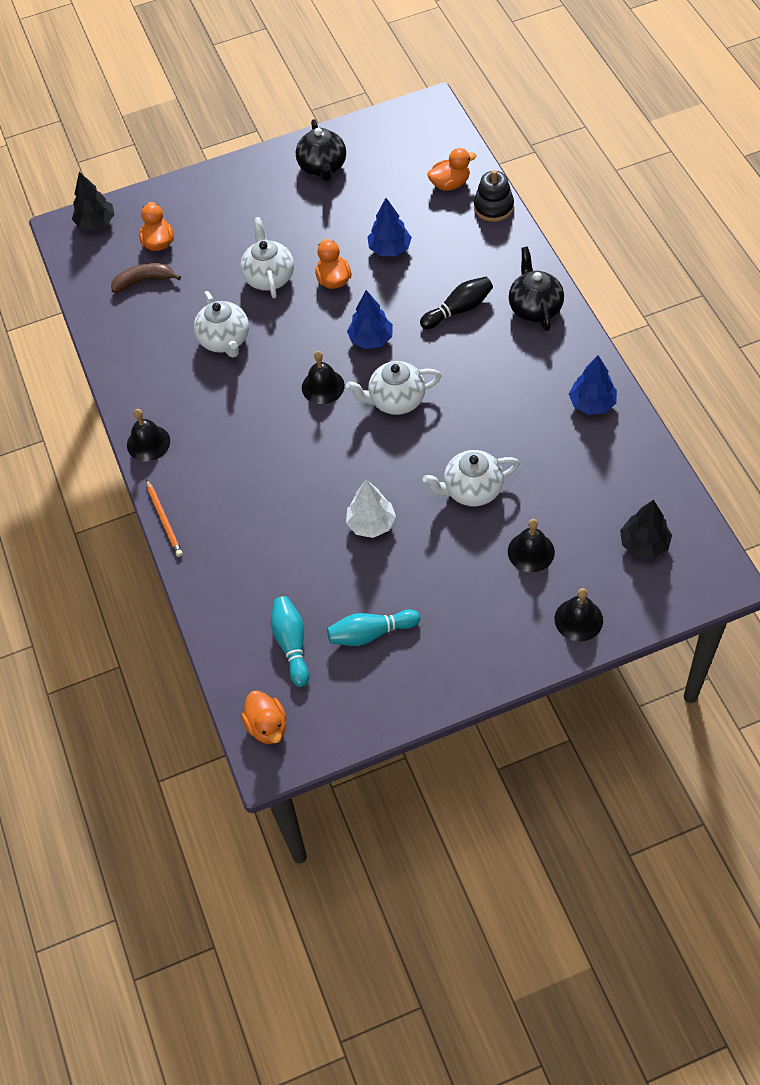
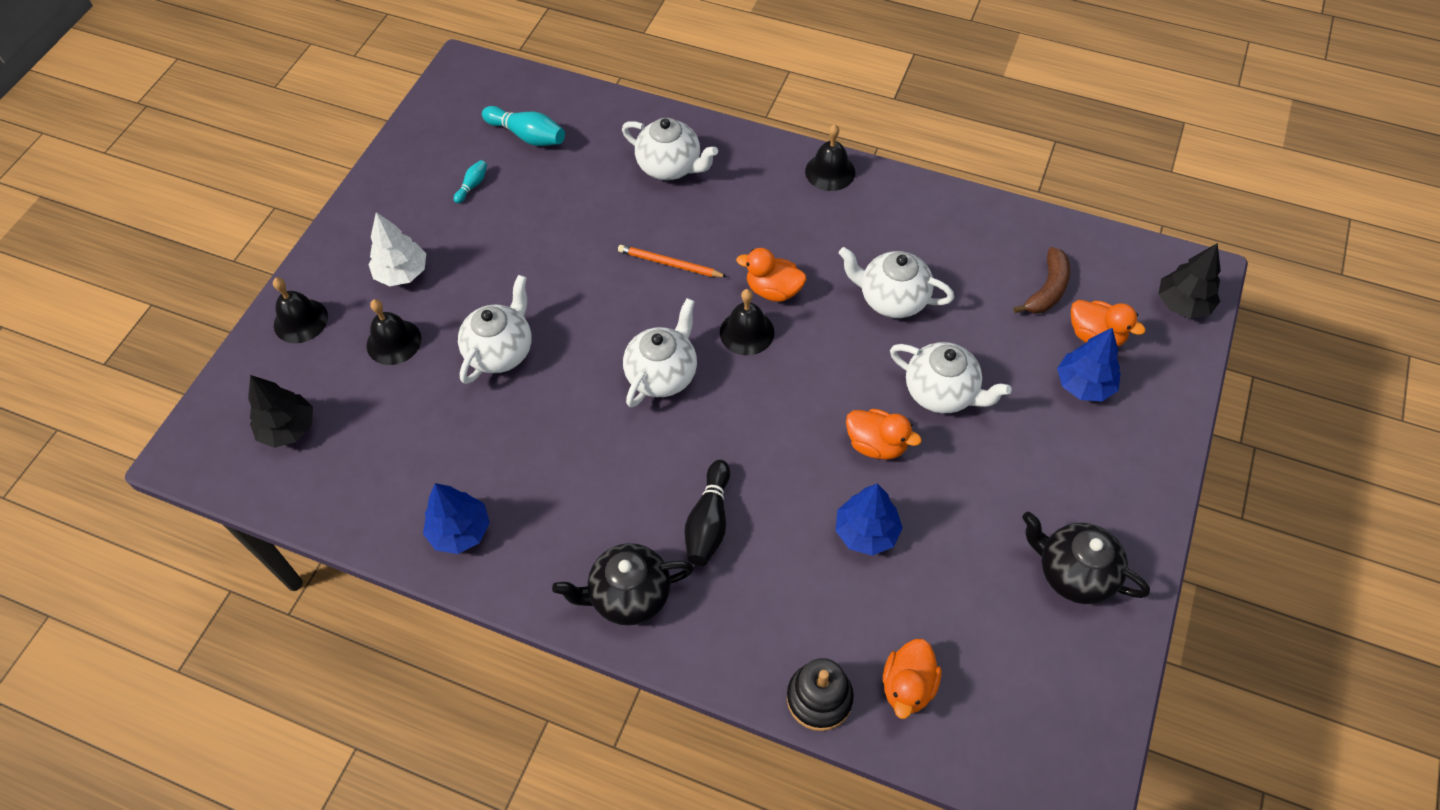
camera: 130 degrees right, 0 degrees up
(164, 520) = (736, 134): orange pencil -> orange pencil (669, 264)
(232, 532) = (670, 167): none -> white teapot
(267, 726) = (486, 82): orange duck -> orange duck (773, 290)
(370, 633) = (472, 185): turquoise bowling pin -> turquoise bowling pin, size x0.53
(371, 339) = (759, 414): blue tree -> blue tree (1084, 385)
(371, 524) = (562, 257): white tree -> white tree (402, 273)
(535, 308) = (628, 595): black teapot -> black teapot turned 135 degrees clockwise

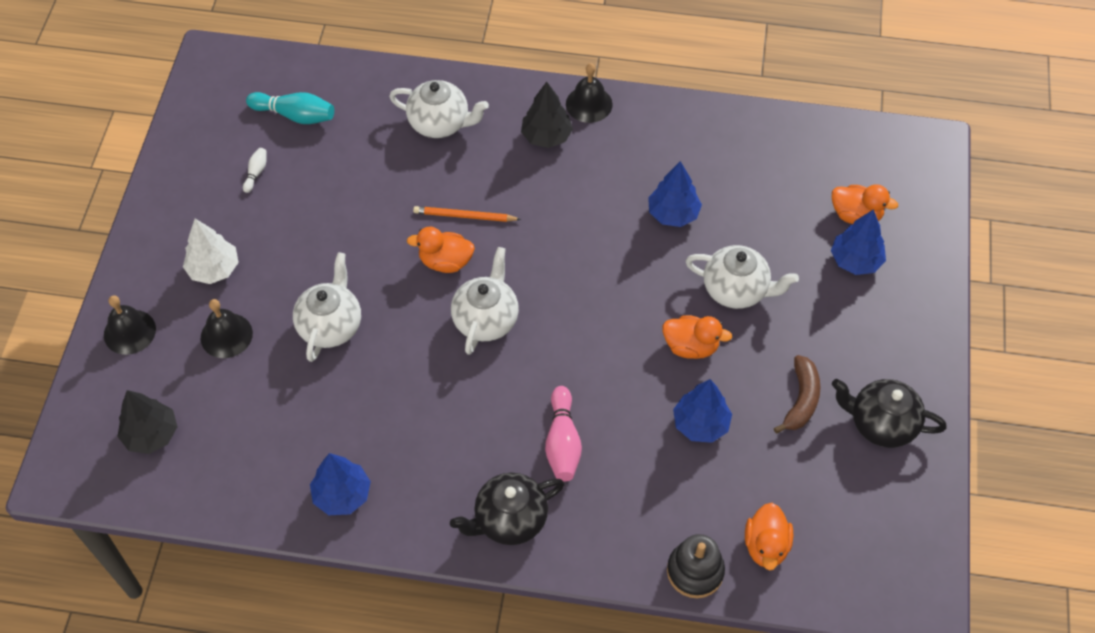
camera: 15 degrees left, 0 degrees up
(472, 185) = (256, 173): turquoise bowling pin -> white bowling pin
(709, 522) = (562, 442): black bowling pin -> pink bowling pin
(747, 332) = (551, 267): black bell -> none
(773, 290) = (565, 224): orange duck -> orange duck (445, 262)
(892, 299) = (673, 213): white teapot -> blue tree
(1047, 289) = (806, 181): brown banana -> brown banana (801, 400)
(1182, 304) = (923, 174): black tree -> black tree (546, 136)

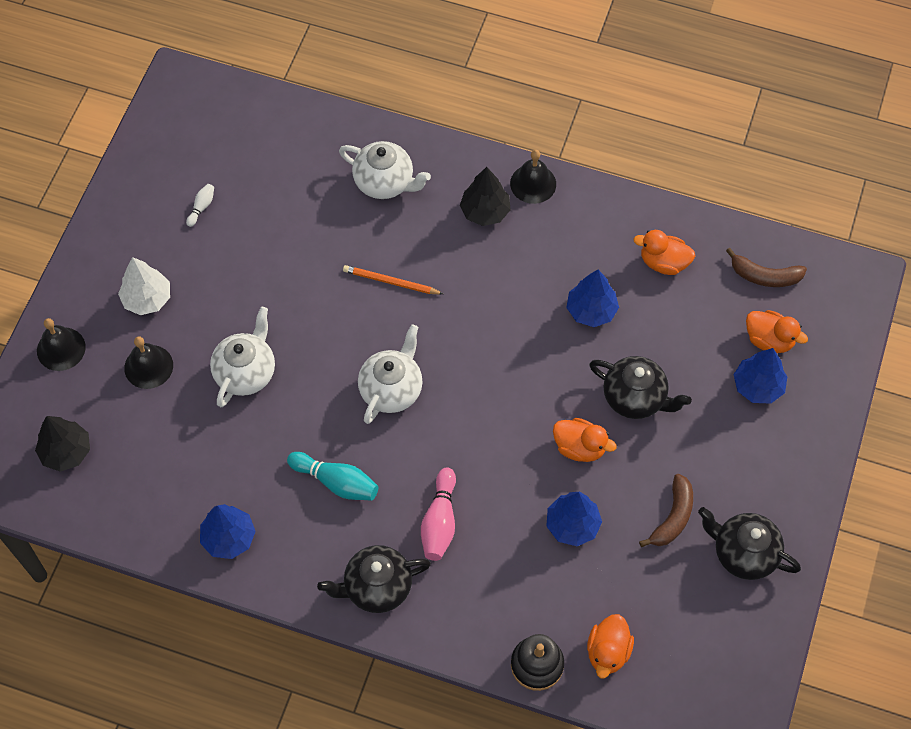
camera: 10 degrees right, 5 degrees up
(295, 115) = (248, 153): turquoise bowling pin -> turquoise bowling pin (336, 482)
(445, 262) = (364, 325): orange duck -> orange duck (663, 262)
(736, 290) = (635, 398): white teapot -> black teapot
(837, 157) = (765, 276): none -> brown banana

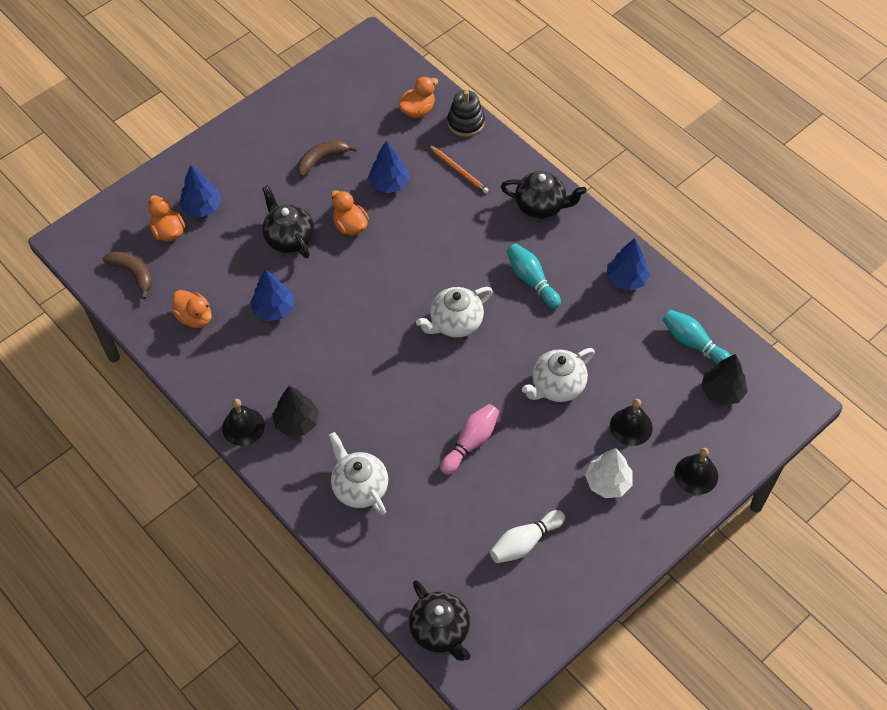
camera: 150 degrees left, 5 degrees down
(119, 494) = (693, 343): none -> turquoise bowling pin
(201, 207) = (524, 542): white bowling pin -> white bowling pin, size x1.90
(391, 282) = (407, 402): orange pencil -> orange pencil (459, 170)
(439, 522) = (475, 224): pink bowling pin -> pink bowling pin (471, 442)
(743, 553) = (294, 122): black teapot -> black teapot (440, 631)

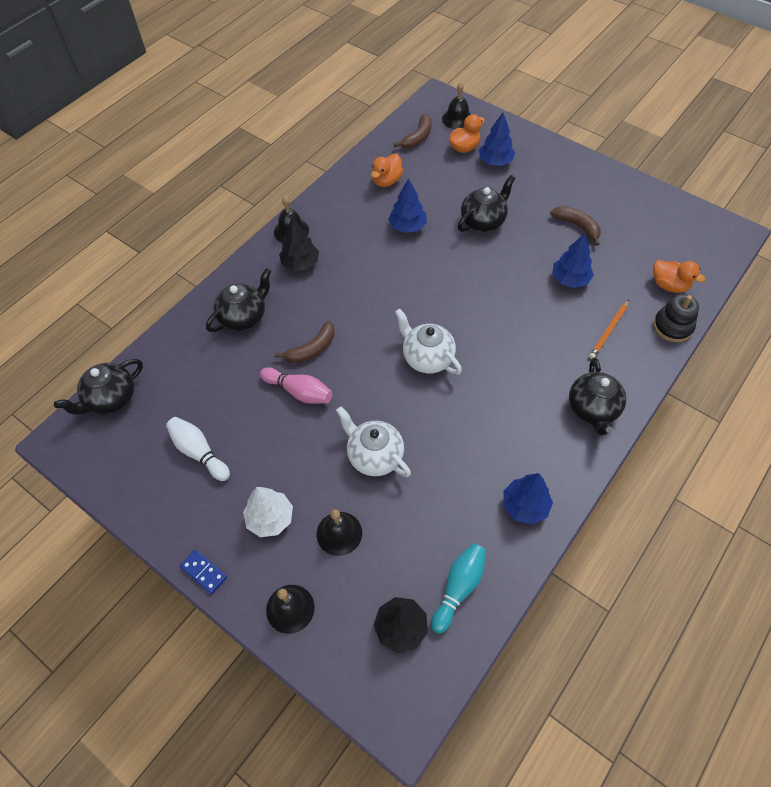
camera: 80 degrees right, 0 degrees up
(116, 228) = (457, 119): none -> black bell
(350, 226) = (511, 260): orange duck -> none
(359, 487) = (244, 317): white teapot -> black teapot
(419, 425) = (312, 349): none -> brown banana
(531, 280) = (495, 414): turquoise bowling pin -> none
(654, 544) = (204, 572): none -> blue domino

